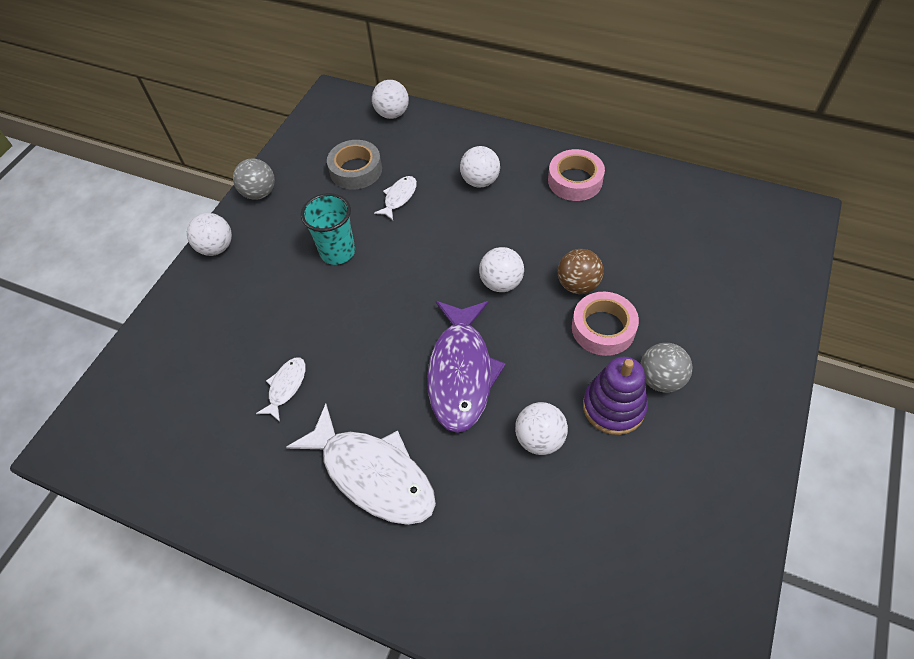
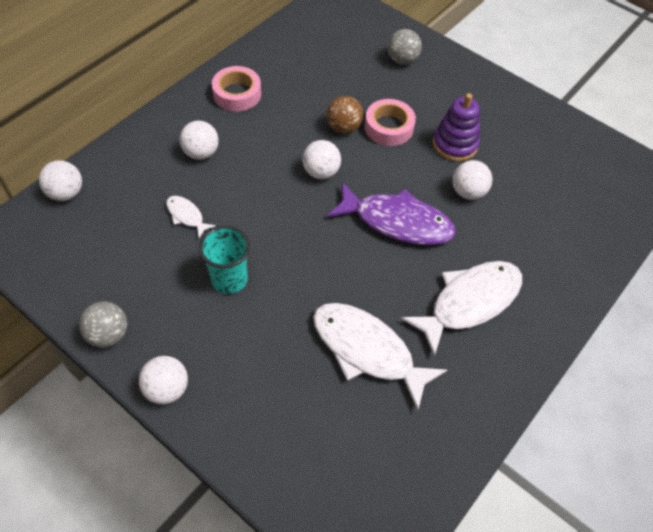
camera: 80 degrees left, 0 degrees up
(286, 387) = (367, 351): white fish -> white fish, size x2.14
(356, 170) = (128, 241): grey tape -> none
(660, 379) = (441, 113): grey ball -> grey ball (402, 60)

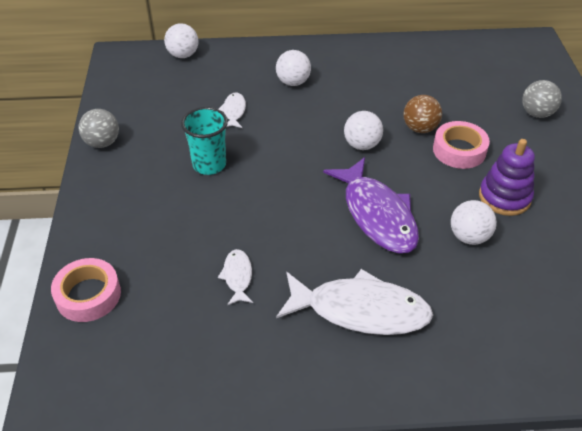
camera: 50 degrees right, 10 degrees down
(167, 389) = (91, 195): white ball -> none
(237, 94) = (366, 62): pink tape -> pink tape (88, 295)
(367, 351) = (237, 276): white fish -> white fish, size x0.47

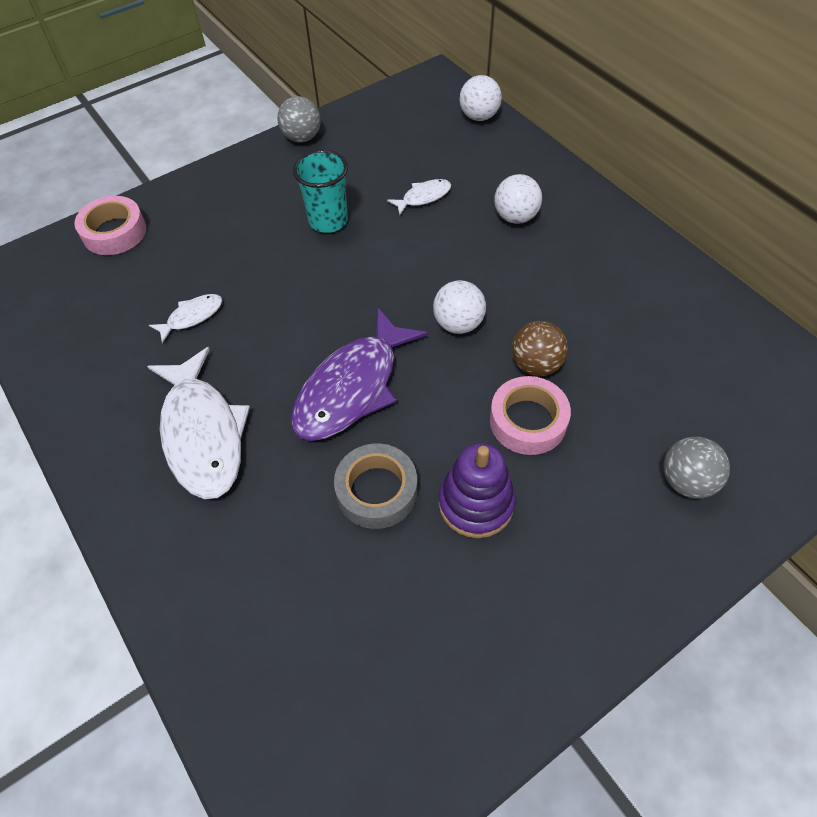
camera: 60 degrees right, 10 degrees up
(469, 237) = (377, 491): white ball -> grey tape

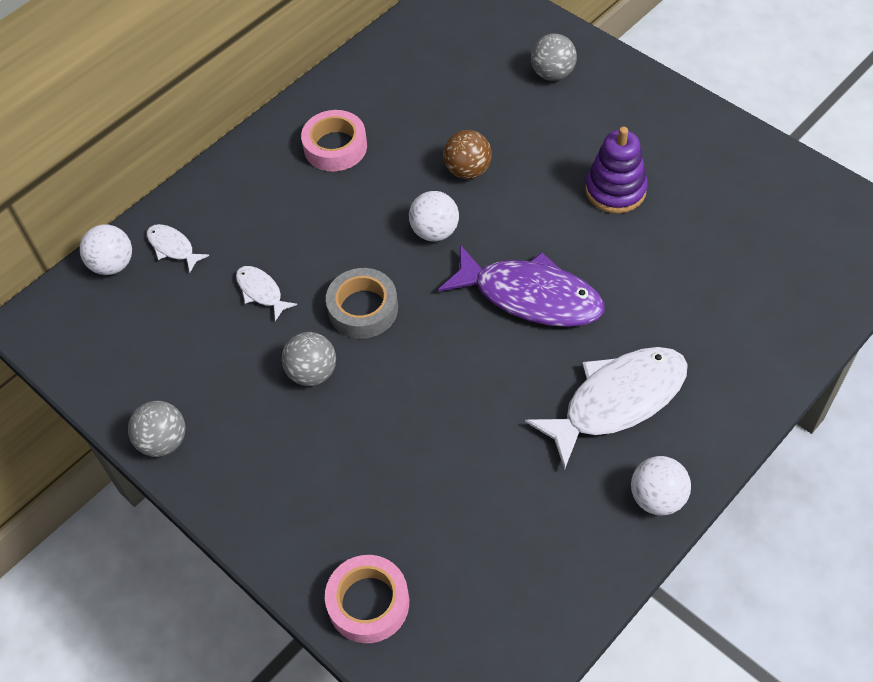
camera: 100 degrees left, 0 degrees up
(192, 317) = (481, 462): white fish -> white fish (173, 247)
(328, 221) = (312, 372): turquoise cup -> grey ball
(377, 491) = (627, 255): grey tape -> grey tape (363, 309)
(515, 217) = (281, 208): white ball -> white ball (657, 498)
(528, 421) = (528, 169): pink tape -> pink tape (335, 147)

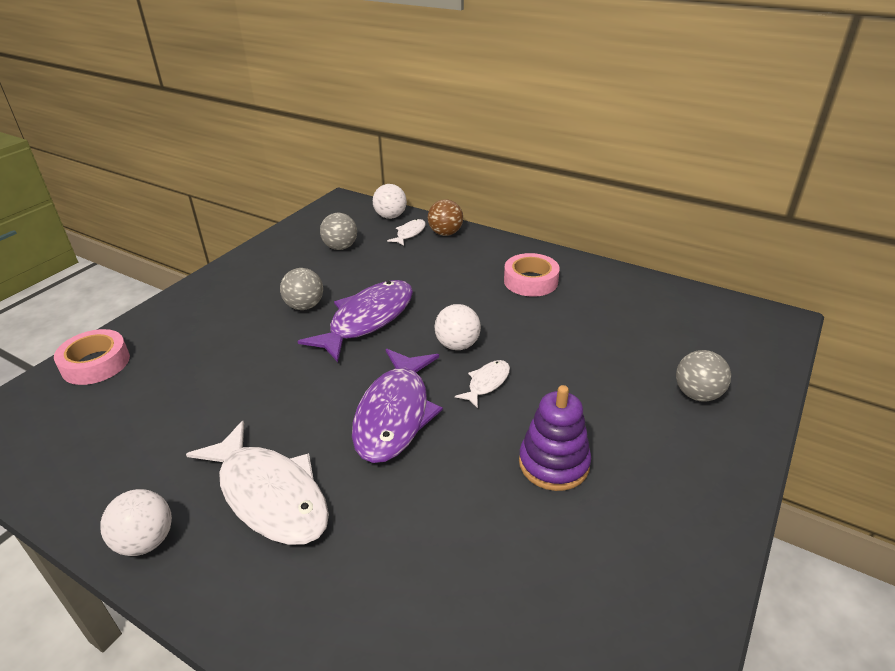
camera: 75 degrees right, 20 degrees down
(163, 441) = (249, 258): grey ball -> grey ball (340, 247)
(261, 292) = (377, 273): white fish -> white fish (486, 383)
(363, 309) = (367, 320): grey tape -> purple fish
(468, 170) = (536, 354): brown ball -> brown ball (445, 233)

